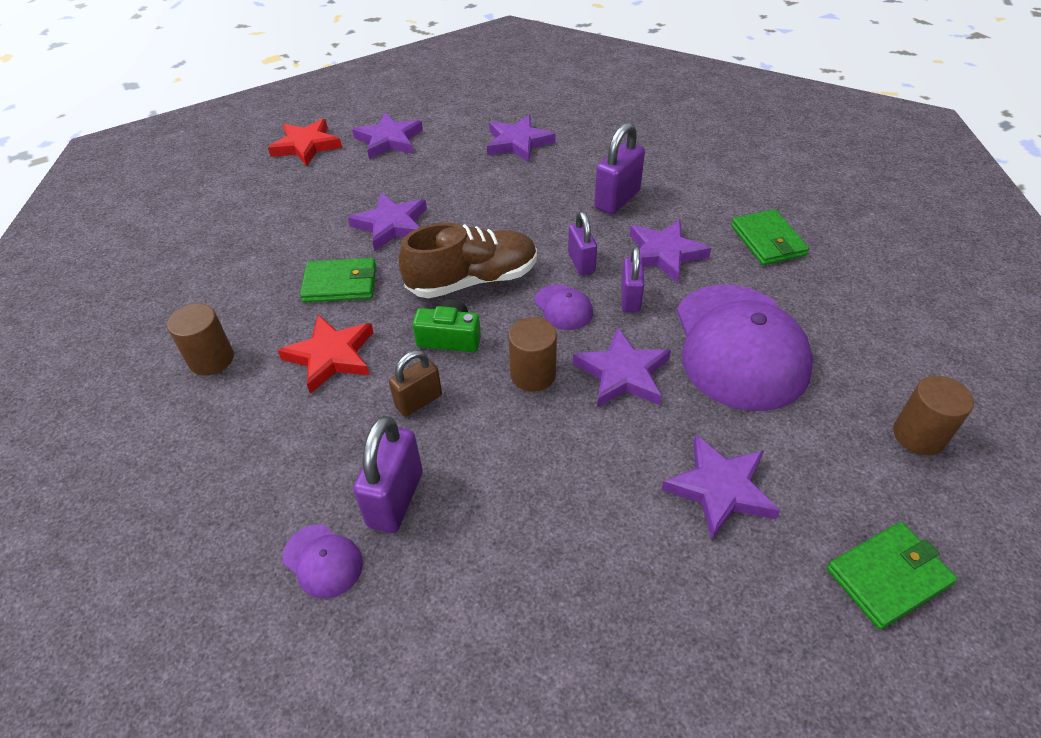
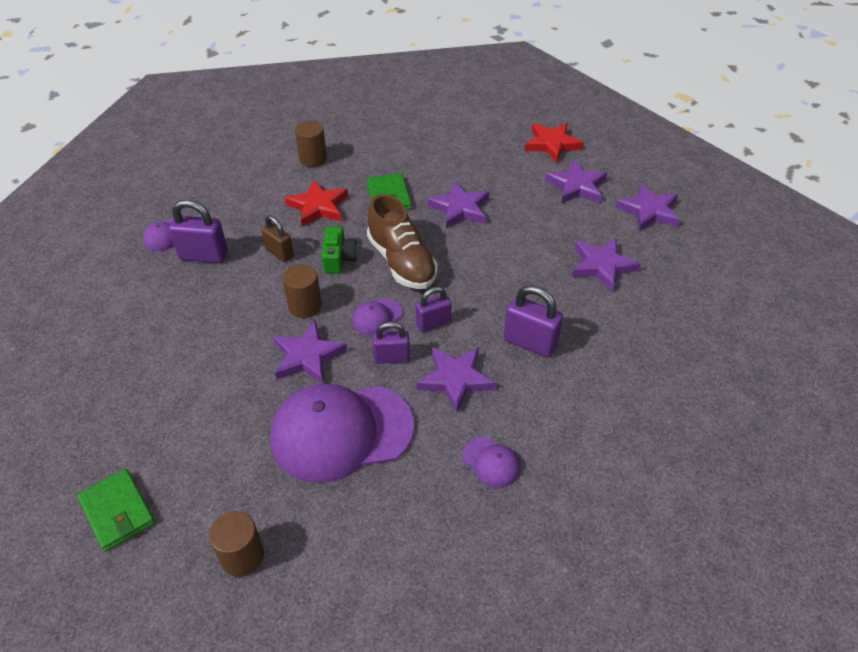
camera: 80 degrees right, 0 degrees up
(720, 489) = (199, 415): purple star -> purple star (649, 211)
(768, 241) = (491, 462): green wallet -> purple cap

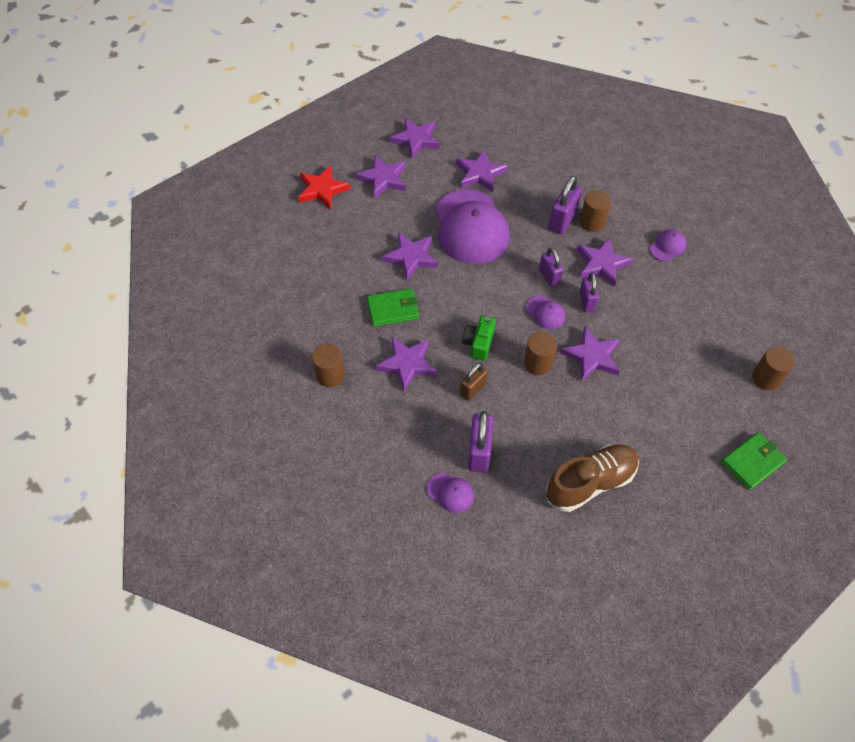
camera: 90 degrees left, 10 degrees up
(318, 206) = (407, 364): red star -> purple star
(339, 259) = (479, 343): green camera -> green camera turned 75 degrees counterclockwise
(341, 432) = (659, 329): purple cap -> purple cap (471, 227)
(402, 262) = (481, 298): brown shoe -> brown shoe (590, 482)
(530, 375) = (592, 222): none -> brown cylinder

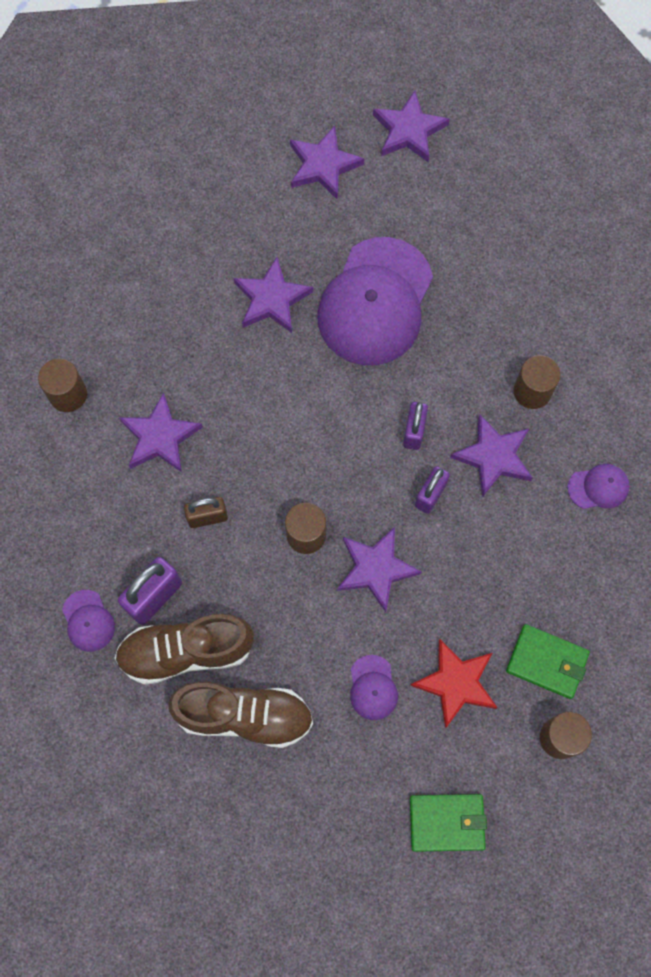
camera: 35 degrees right, 15 degrees up
(322, 190) = (239, 136): red star -> red star (456, 683)
(393, 309) = (198, 355): green wallet -> green wallet (547, 662)
(479, 343) = (260, 464): green camera -> none
(480, 174) = (449, 232): purple star -> none
(525, 470) = (186, 651): none -> brown shoe
(545, 312) = (369, 476): purple cap -> purple cap (373, 687)
(562, 221) = (496, 365): purple padlock -> none

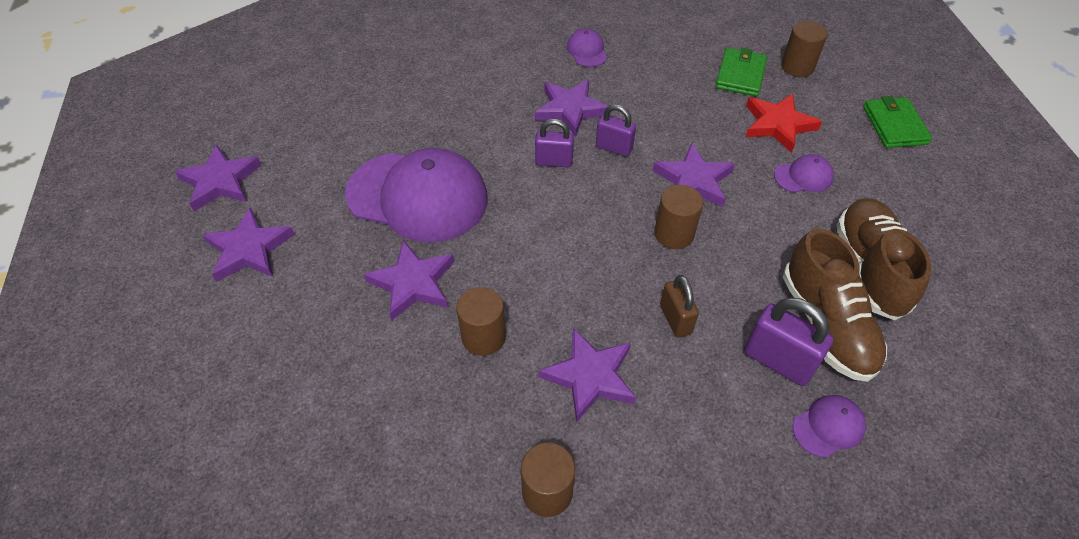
camera: 95 degrees left, 20 degrees down
(532, 391) = (506, 89): brown cylinder -> brown cylinder (483, 337)

